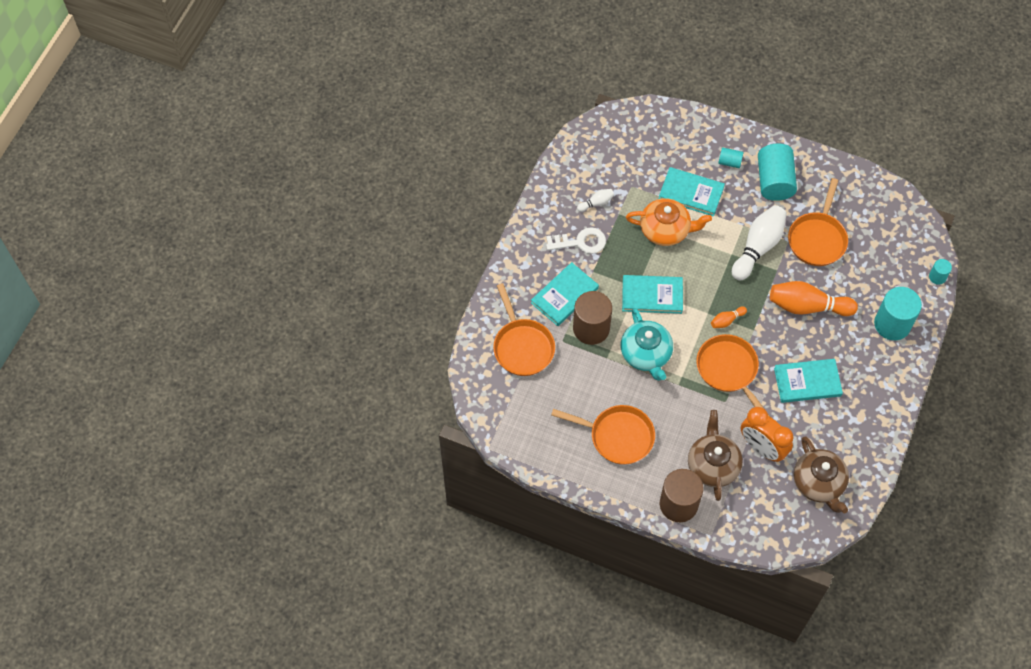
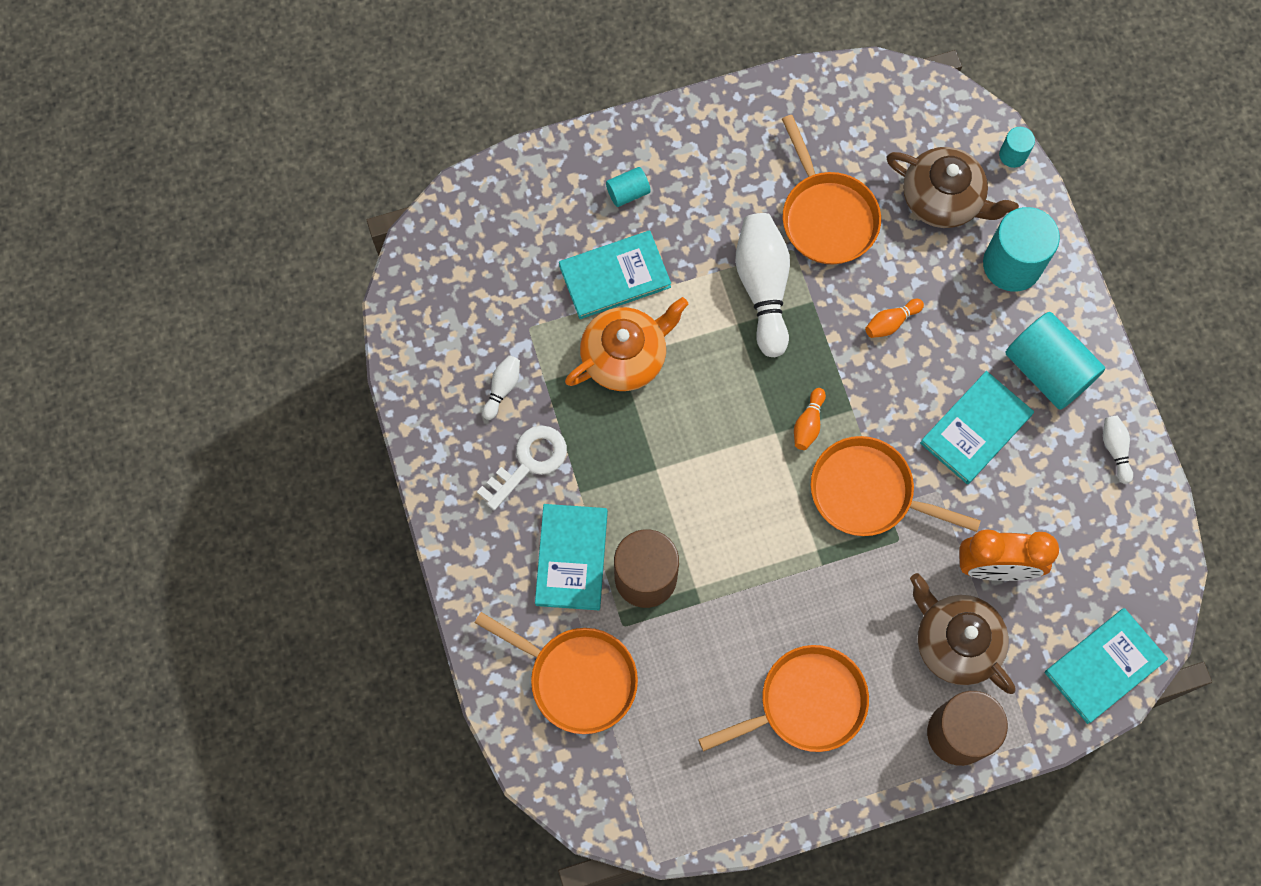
camera: 40 degrees left, 10 degrees up
(646, 354) = (746, 555): turquoise teapot -> none
(652, 295) = (685, 465): turquoise book -> turquoise book (1104, 666)
(774, 181) = (707, 176): turquoise cylinder -> turquoise cylinder (1048, 370)
(807, 306) = (891, 322): orange bowling pin -> orange bowling pin, size x0.47
(819, 483) = (1101, 558): brown teapot -> brown teapot (943, 199)
(870, 442) = (1115, 449): none -> white bowling pin

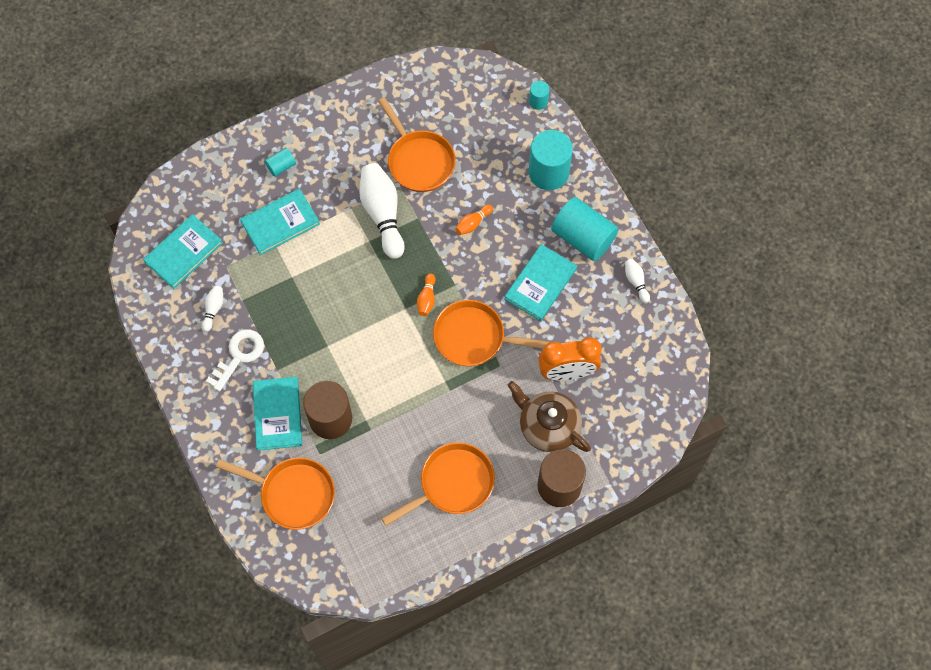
camera: 10 degrees left, 5 degrees down
(625, 356) = (295, 274): orange teapot -> none
(943, 199) = (496, 137): brown teapot -> none
(1104, 666) = (650, 425): turquoise book -> turquoise book (183, 252)

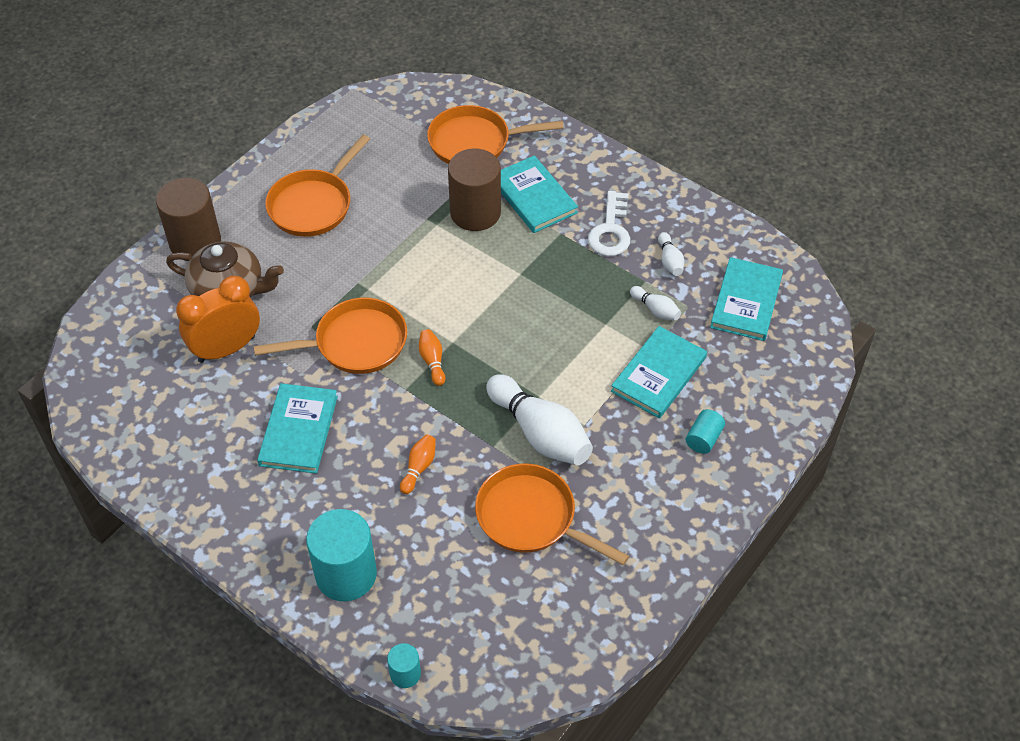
camera: 155 degrees right, 15 degrees down
(583, 237) = (264, 507): turquoise cylinder -> none
(636, 282) = (173, 480): white bowling pin -> white bowling pin (655, 310)

